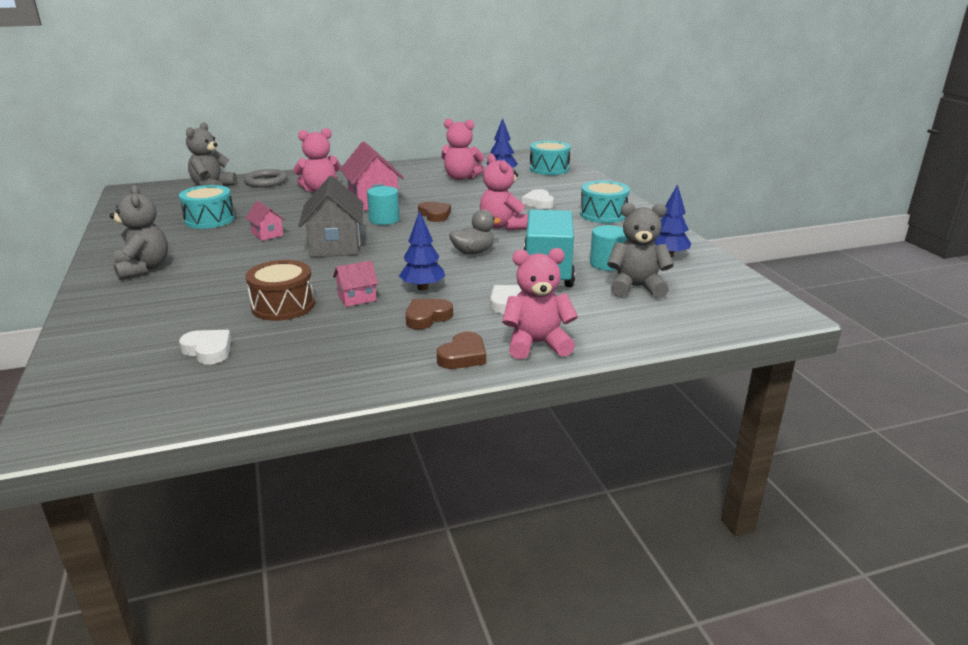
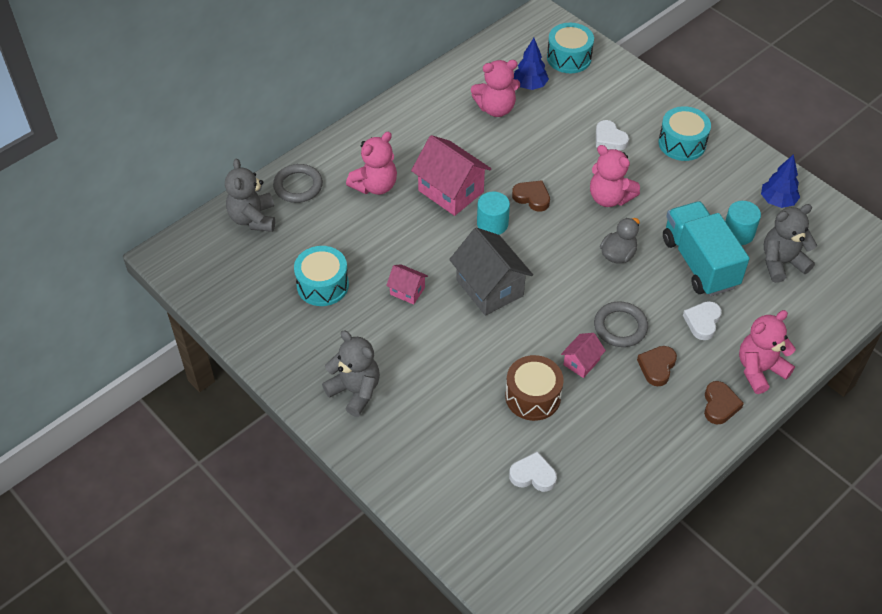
camera: 25 degrees left, 25 degrees up
(422, 287) = (620, 327): blue tree -> grey ring

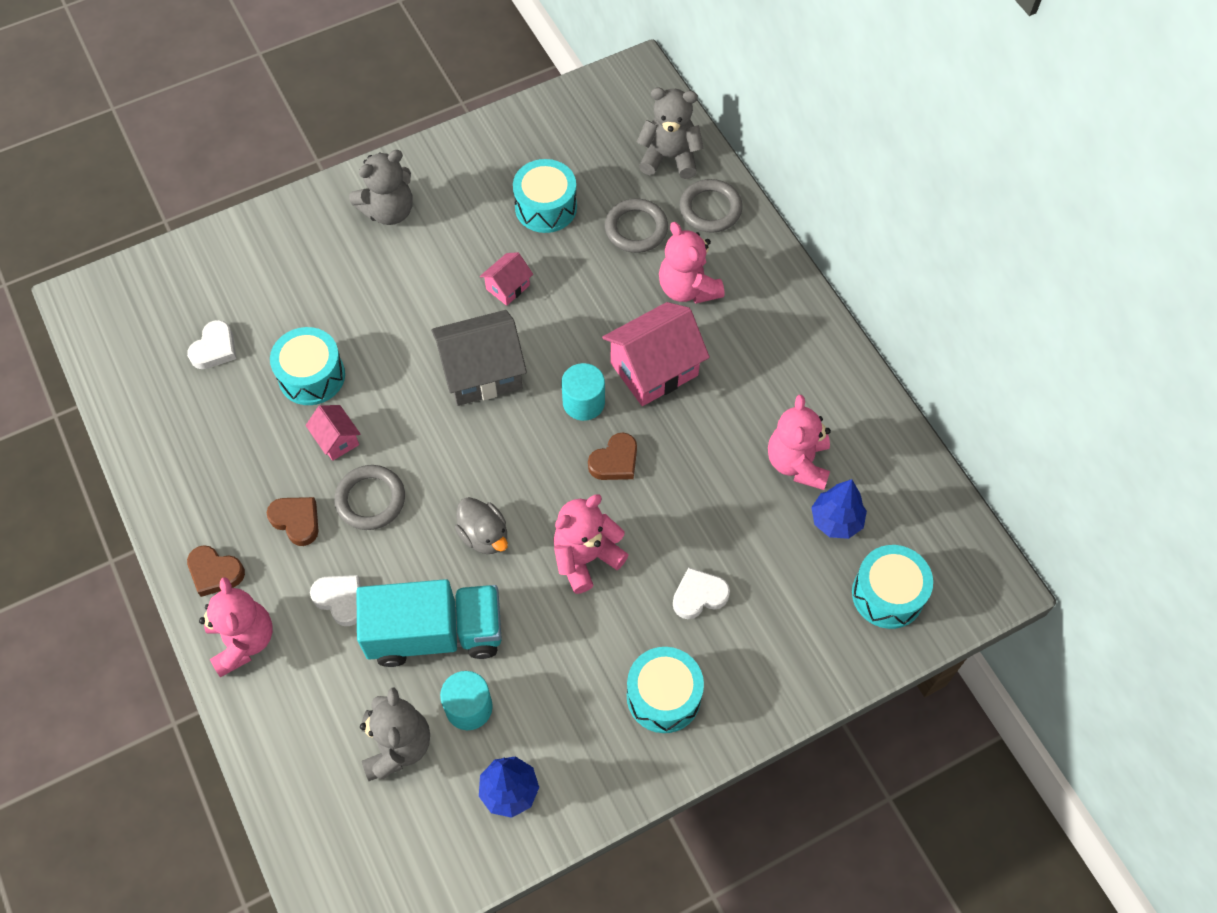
camera: 105 degrees right, 10 degrees up
(329, 225) = (636, 229): none -> grey ring
(533, 396) = (312, 376): brown drum -> turquoise drum

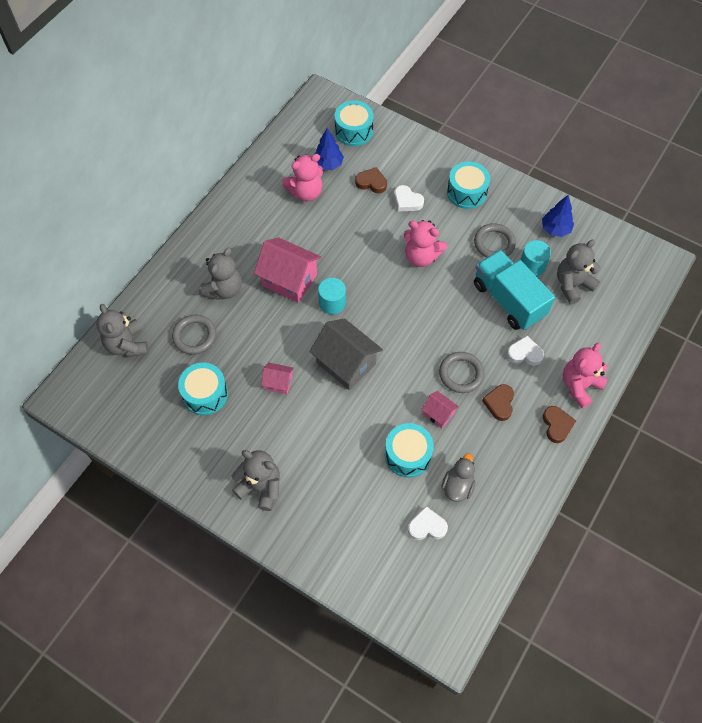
camera: 120 degrees left, 0 degrees up
(337, 440) = (438, 414): pink house -> pink house turned 75 degrees counterclockwise
(340, 600) = (524, 353): white heart -> white heart turned 90 degrees clockwise
(484, 535) = (442, 307): grey duck -> grey duck (457, 486)
(615, 461) = (358, 270): brown heart -> brown heart (371, 182)
(688, 288) = (224, 289): pink teddy bear -> grey teddy bear
(710, 209) = (157, 304): grey ring -> grey ring (494, 243)

